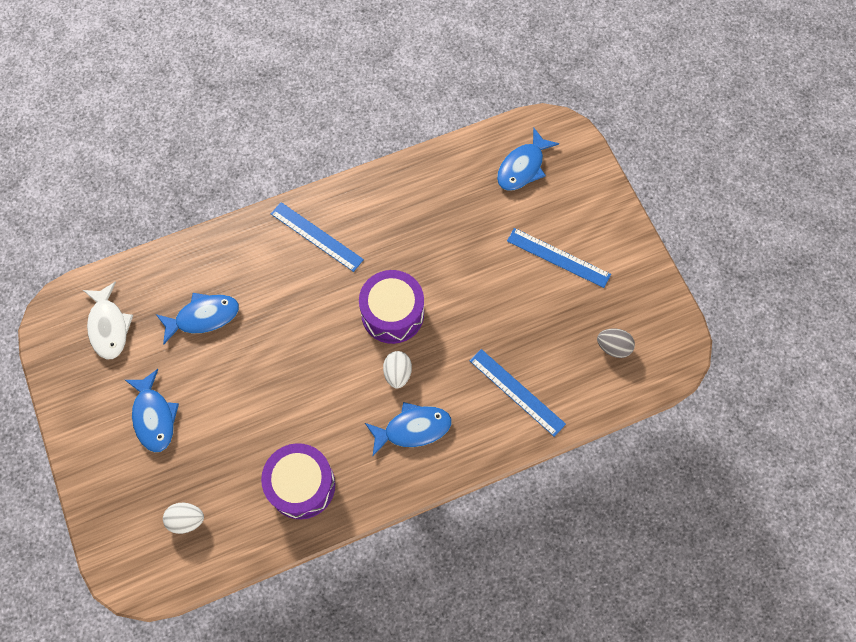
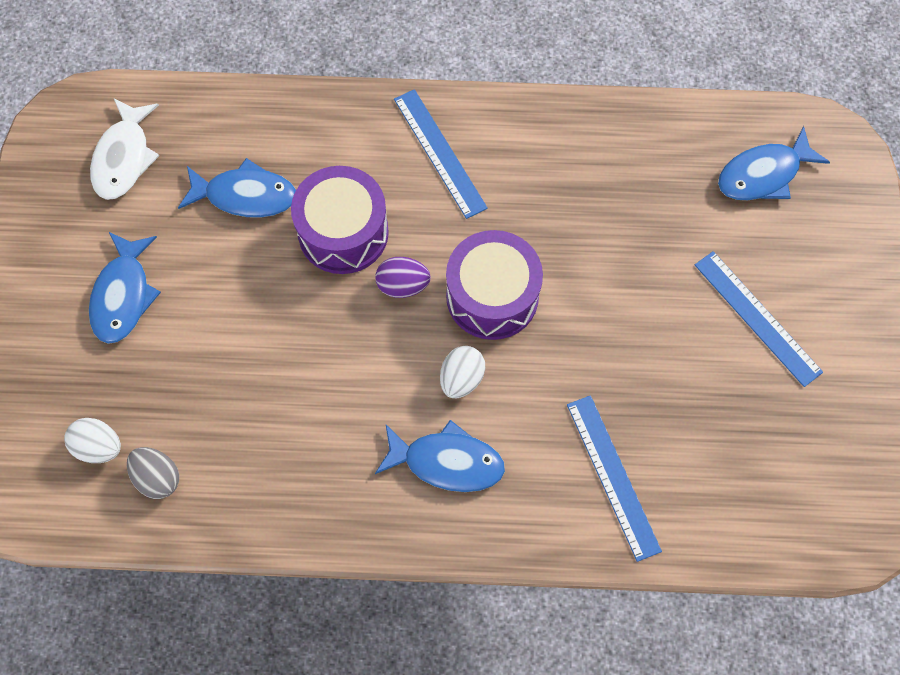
camera: 25 degrees right, 0 degrees up
(301, 485) = (265, 469): purple drum -> purple drum (343, 232)
(333, 331) = (403, 285): none -> purple egg
(613, 347) = (779, 475): grey egg -> grey egg (158, 477)

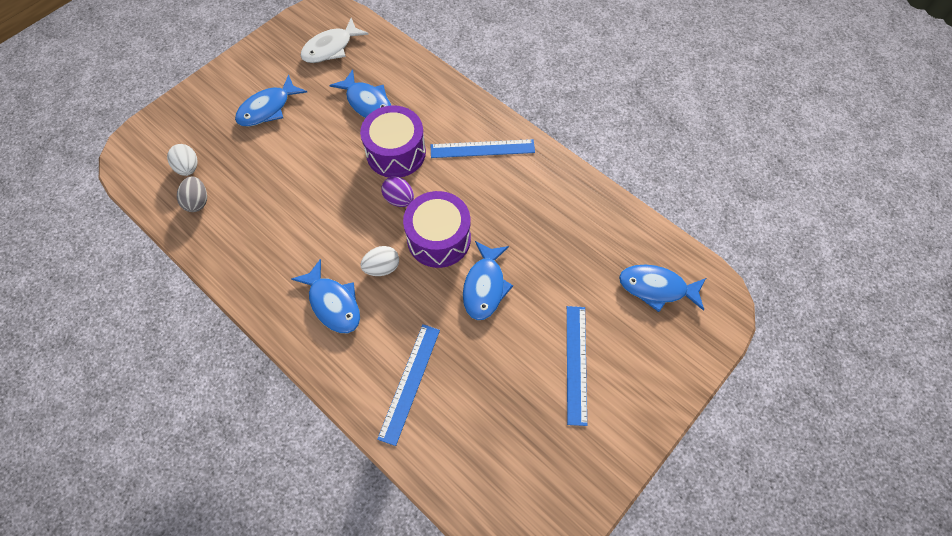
camera: 40 degrees right, 5 degrees down
(439, 153) = (482, 149): blue ruler -> blue ruler turned 75 degrees clockwise
(592, 310) = (485, 286): none -> blue fish

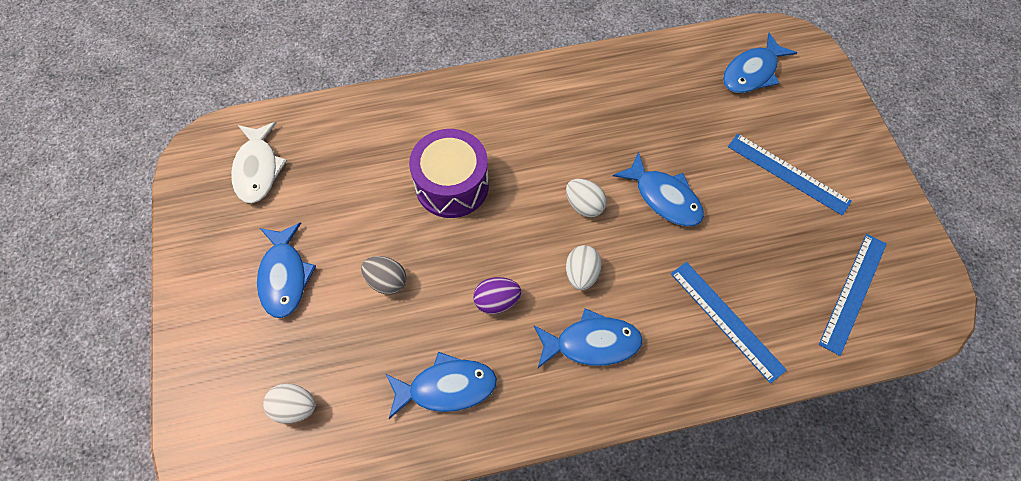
camera: 55 degrees left, 0 degrees up
(197, 202) = (353, 420): grey egg -> grey egg (386, 281)
(367, 103) = (365, 175): blue fish -> blue fish (446, 387)
(399, 199) = (511, 214): purple egg -> purple egg (497, 301)
(439, 239) = (584, 205): purple drum -> white egg
(482, 149) = (508, 110): blue ruler -> blue ruler (853, 292)

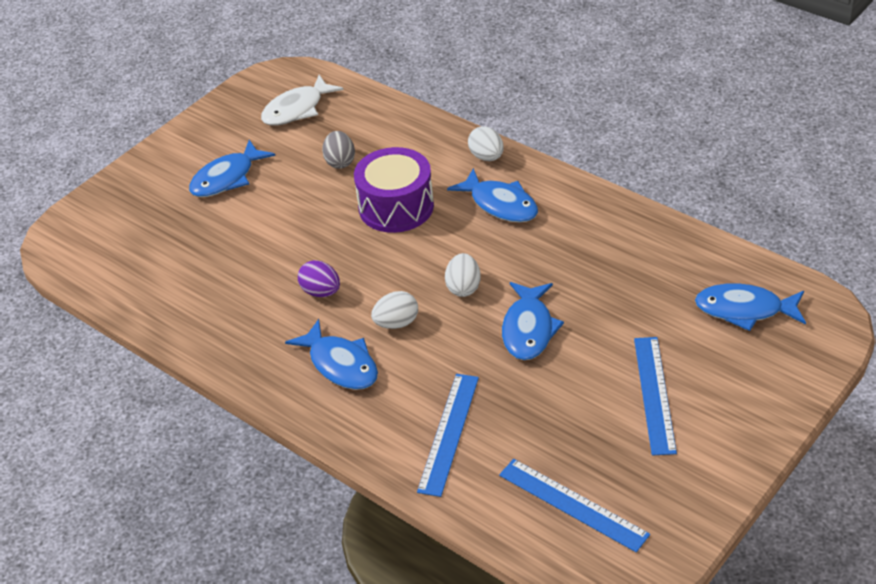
camera: 55 degrees right, 20 degrees down
(295, 407) = (136, 247): white egg -> white egg (486, 157)
(386, 281) = (276, 227): grey egg -> grey egg (340, 162)
(446, 387) = (224, 309): blue fish -> blue fish (500, 204)
(853, 292) = (573, 504): blue ruler -> blue ruler turned 45 degrees clockwise

